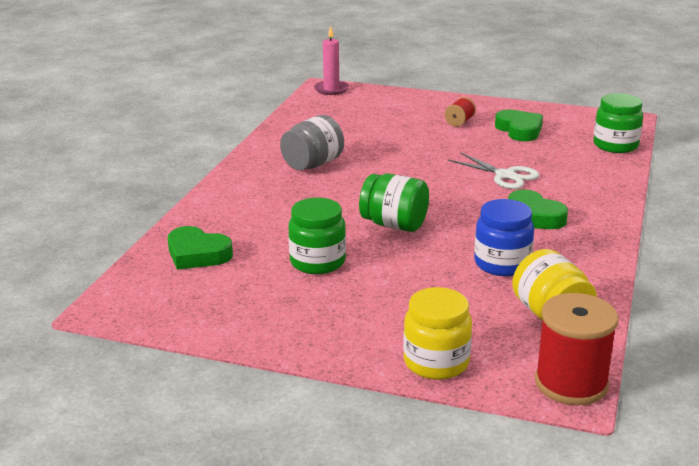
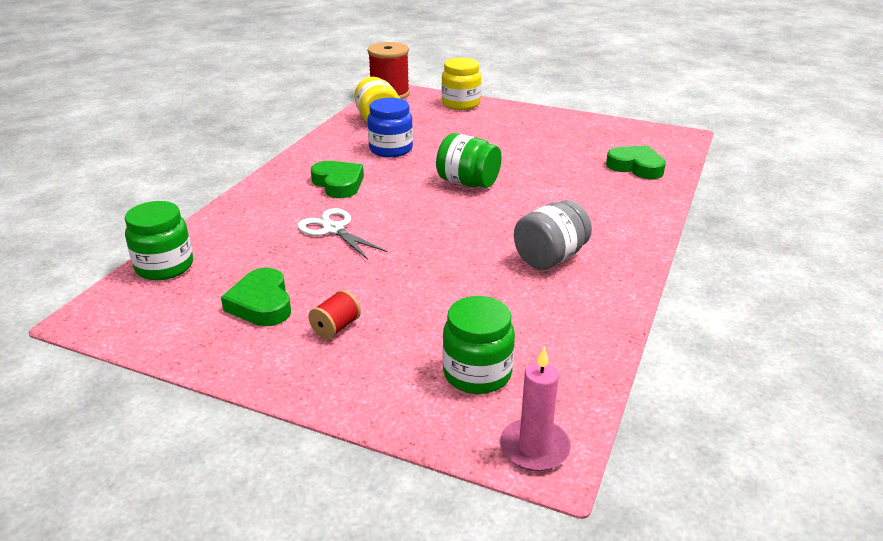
camera: 175 degrees left, 5 degrees up
(317, 262) = (535, 157): green jar -> green jar (477, 373)

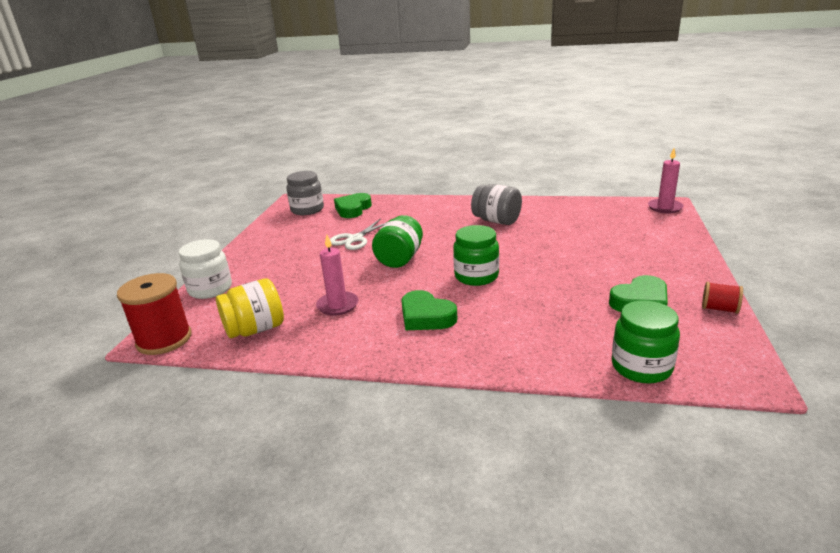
camera: 100 degrees left, 5 degrees down
(333, 229) = (513, 299): white scissors -> white scissors (355, 239)
(336, 327) = (635, 268): red spool -> red spool (719, 309)
(338, 184) = (426, 316): green heart -> green heart turned 90 degrees counterclockwise
(391, 149) = (337, 305): blue jar -> pink candle
(461, 104) = (210, 289): yellow jar -> white jar
(477, 373) = (629, 224): green jar -> green jar (476, 276)
(643, 142) = (307, 210): none -> grey jar

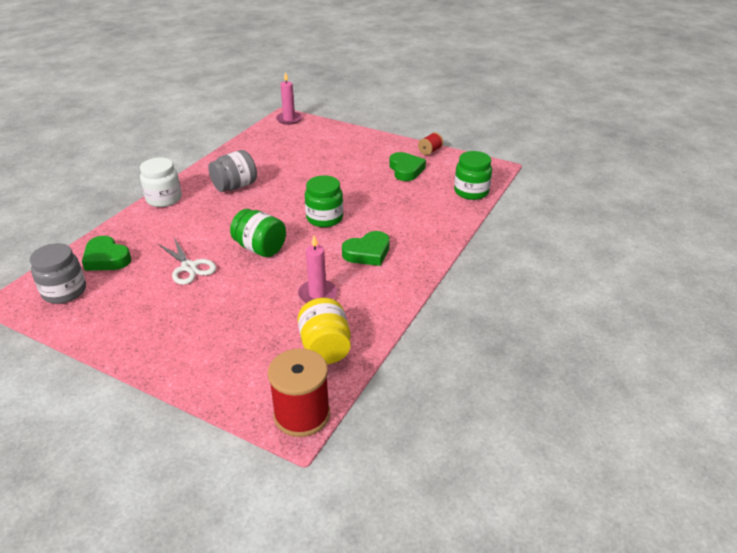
camera: 75 degrees left, 10 degrees up
(210, 289) = (214, 380): white jar -> white jar (164, 199)

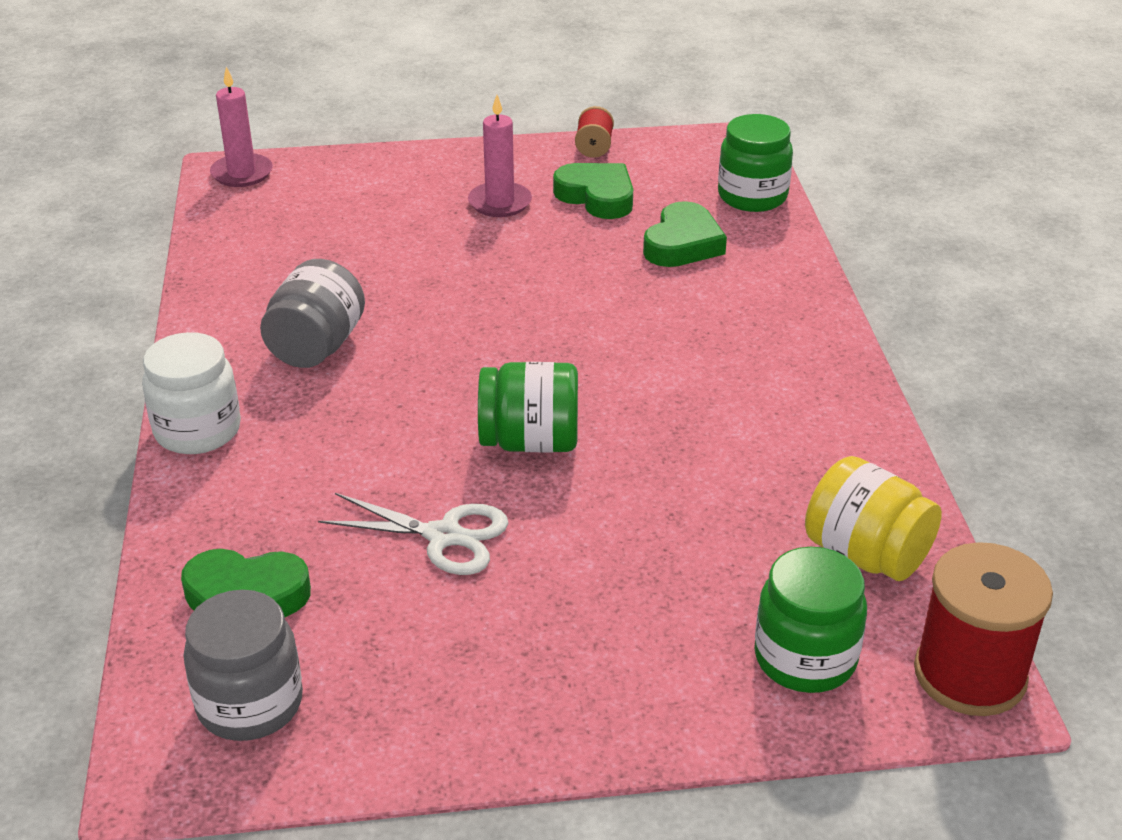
camera: 35 degrees left, 0 degrees up
(317, 294) = (738, 475): pink candle -> pink candle (500, 203)
(324, 218) = (572, 339): green jar -> green jar (805, 658)
(367, 253) = (724, 368): green heart -> green heart (682, 244)

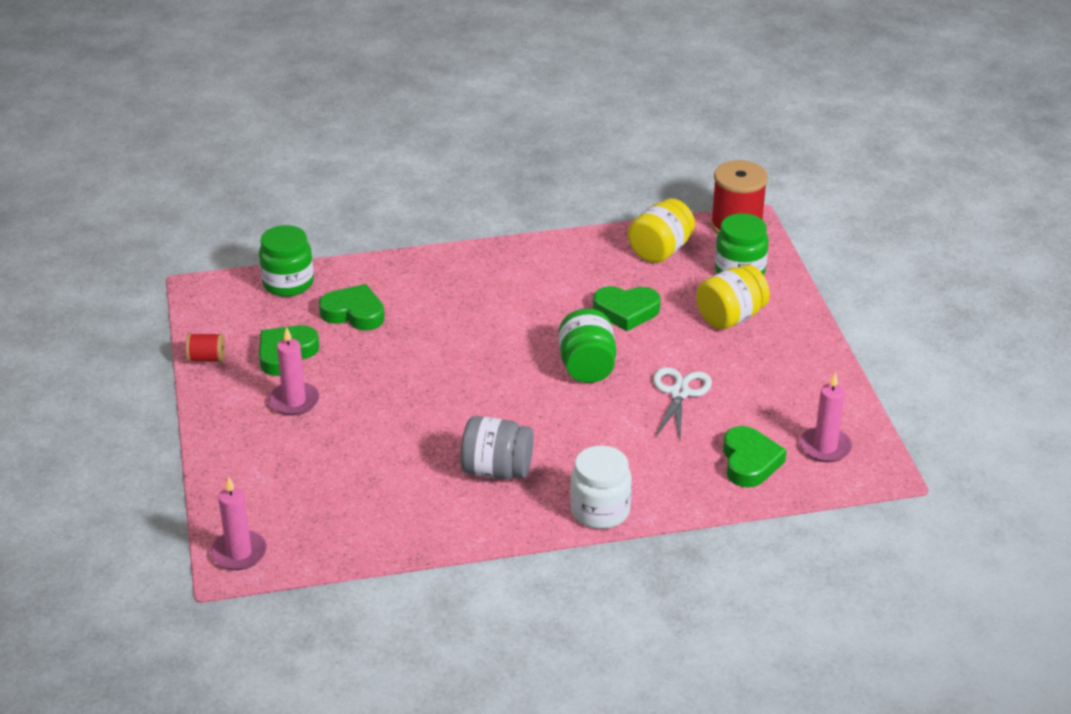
camera: 95 degrees left, 0 degrees up
(250, 704) = (825, 447): grey jar -> pink candle
(652, 626) = (730, 317): none -> yellow jar
(676, 495) = (626, 311): none -> green heart

